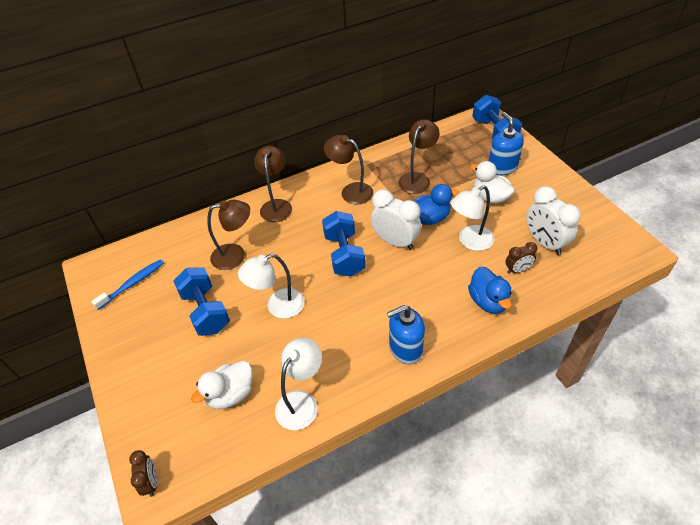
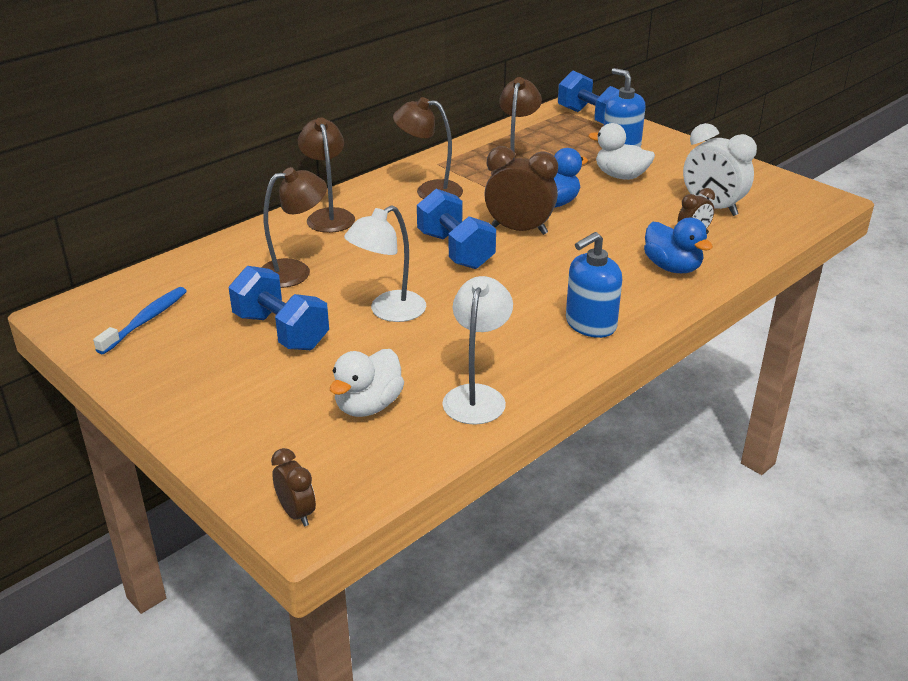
camera: 20 degrees left, 15 degrees down
(395, 242) = (519, 230): white clock -> brown clock
(470, 241) = (618, 218): white lamp -> none

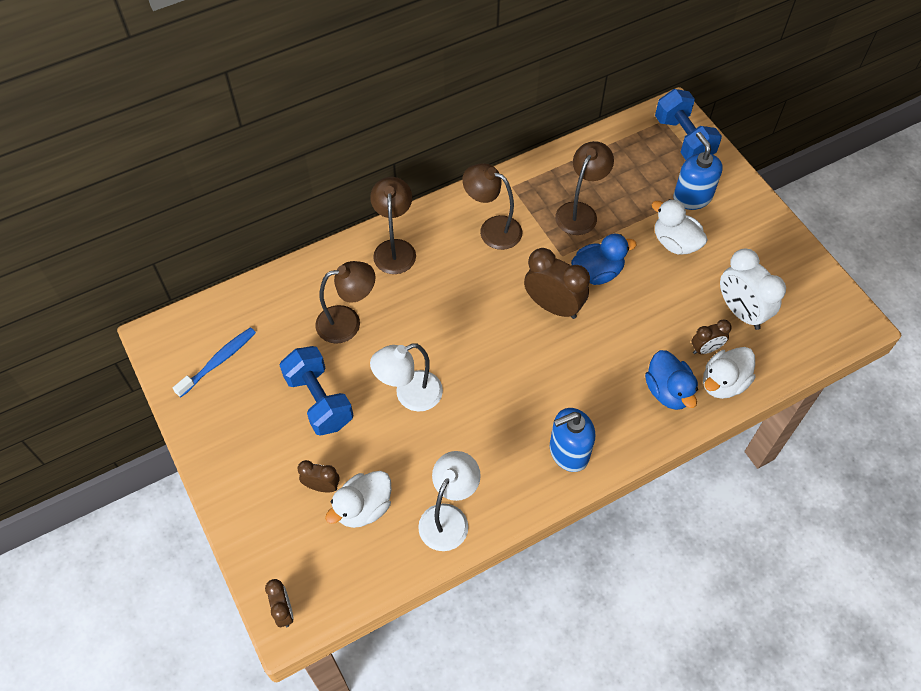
camera: 15 degrees right, 25 degrees up
(309, 397) = (322, 486): none -> brown clock
(455, 250) = (488, 324): blue dumbbell -> none
(725, 254) = (723, 383): none -> white duck

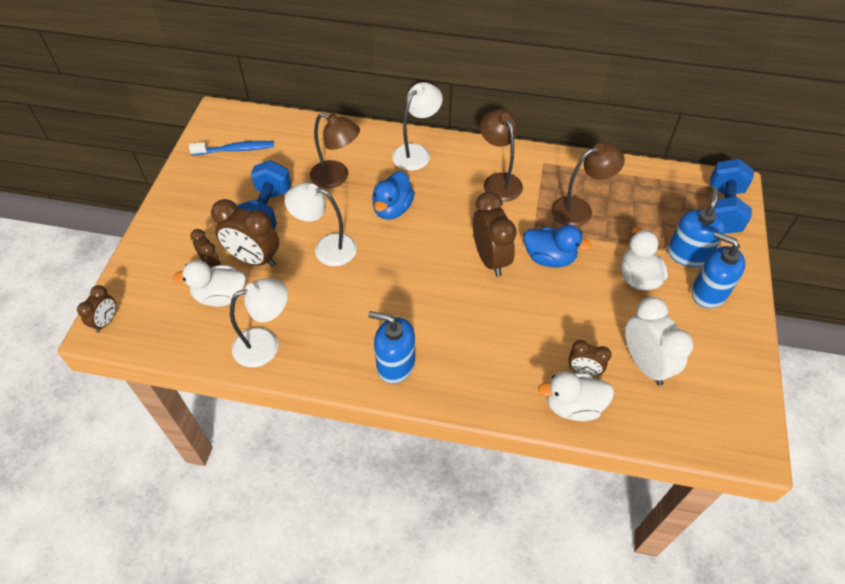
camera: 40 degrees right, 5 degrees down
(356, 452) = (254, 259): none -> brown clock
(395, 249) = (416, 152): brown lamp -> white lamp
(668, 391) = (519, 379): blue duck -> blue duck (392, 209)
(732, 220) = (708, 292): none -> blue soap dispenser
(741, 312) = (645, 364): white clock -> white clock turned 150 degrees clockwise

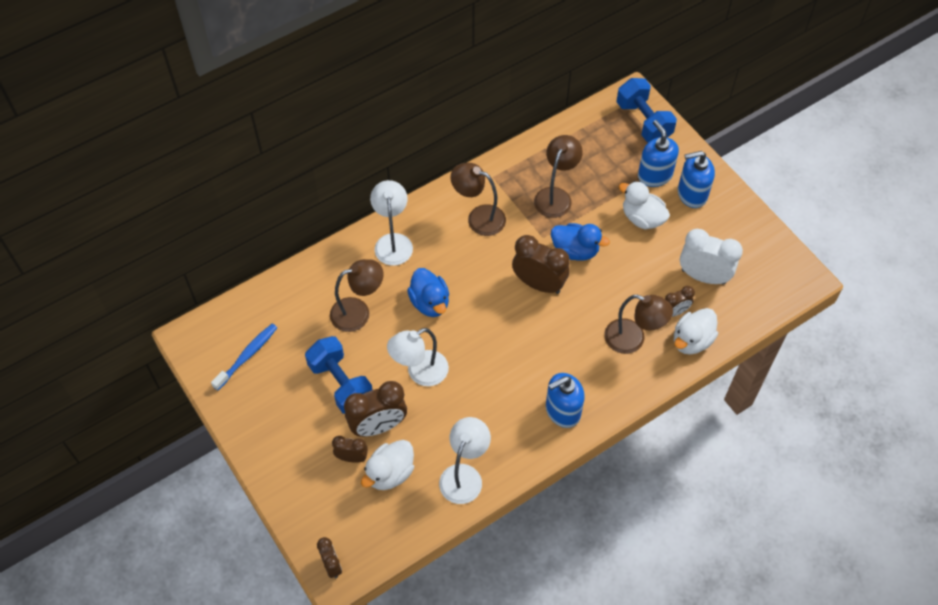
camera: 45 degrees left, 5 degrees up
(520, 361) = (633, 339): none -> brown lamp
(549, 258) = (575, 251): blue duck -> blue duck turned 45 degrees clockwise

